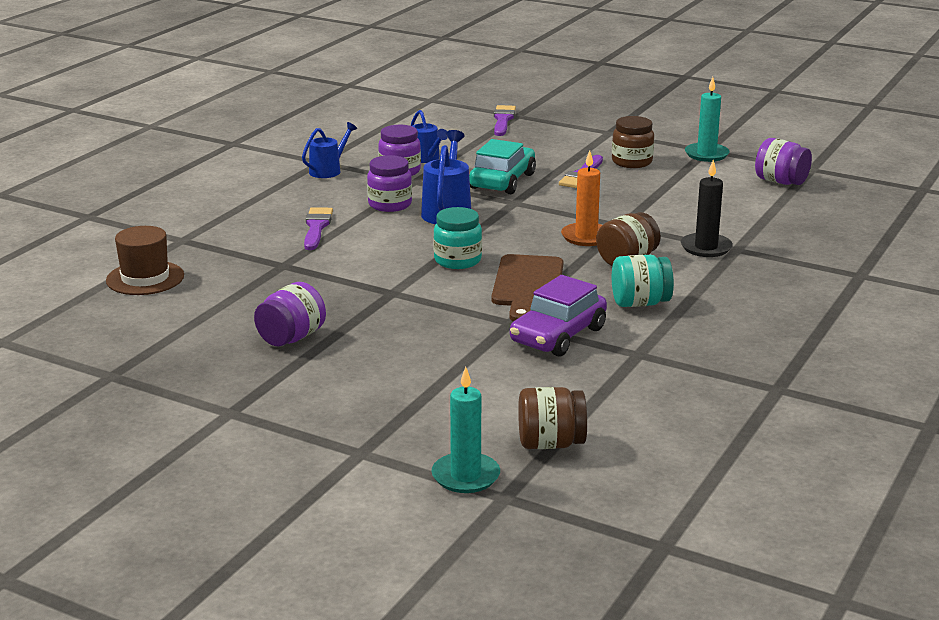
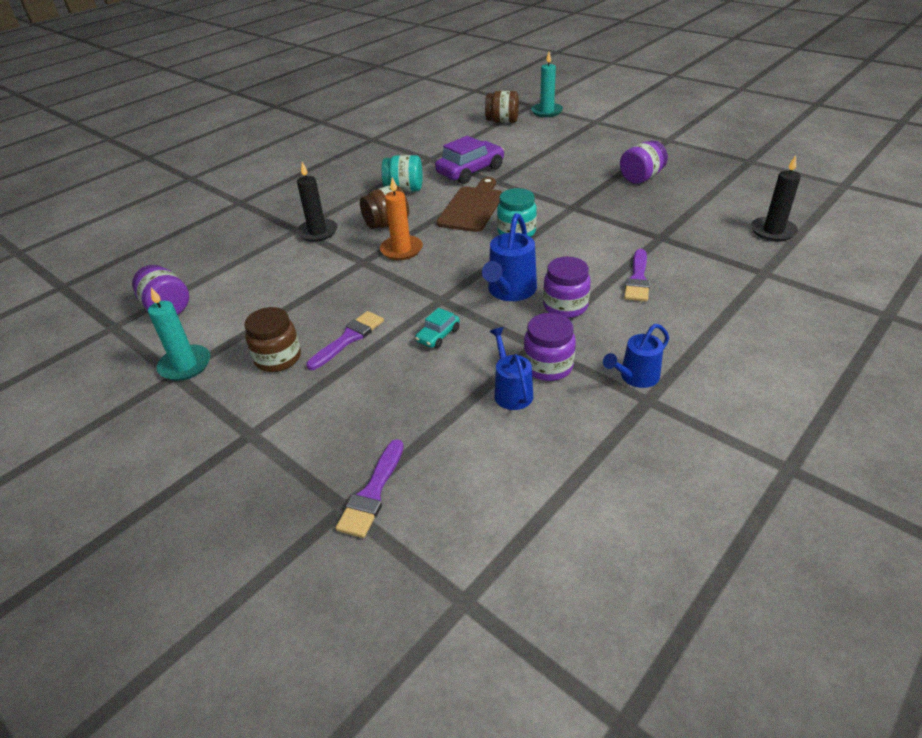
camera: 165 degrees left, 15 degrees up
(145, 278) = (773, 231): brown hat -> black candle
(502, 181) = (438, 335): turquoise car -> turquoise car, size x0.51

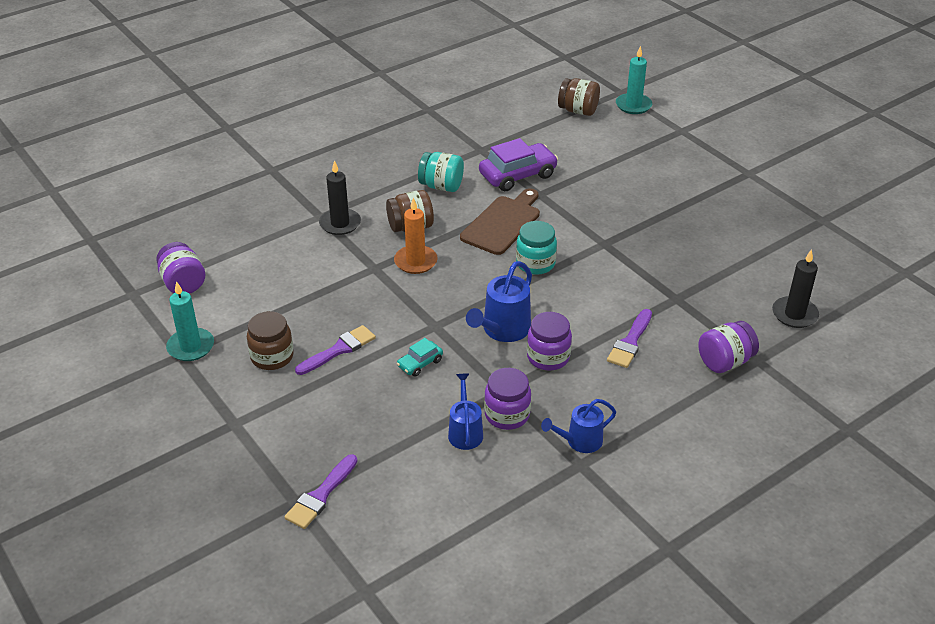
camera: 10 degrees right, 0 degrees up
(641, 178) = (694, 220): purple jar -> purple jar (724, 362)

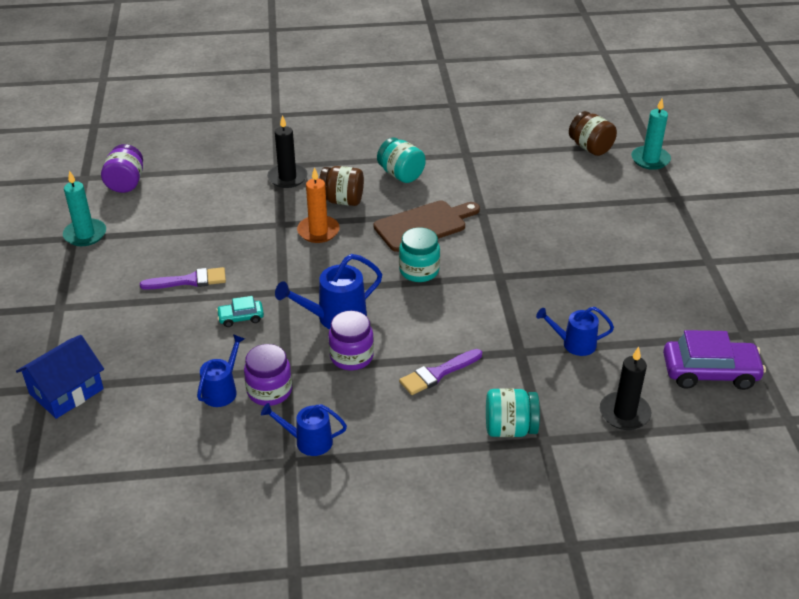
camera: 30 degrees right, 0 degrees up
(272, 357) = (135, 266): brown jar -> none
(321, 495) = (66, 391): purple brush -> blue house
(517, 175) = (478, 187): purple car -> purple car (710, 372)
(711, 276) = (574, 344): none -> blue watering can
(724, 362) = (510, 428): purple jar -> turquoise jar

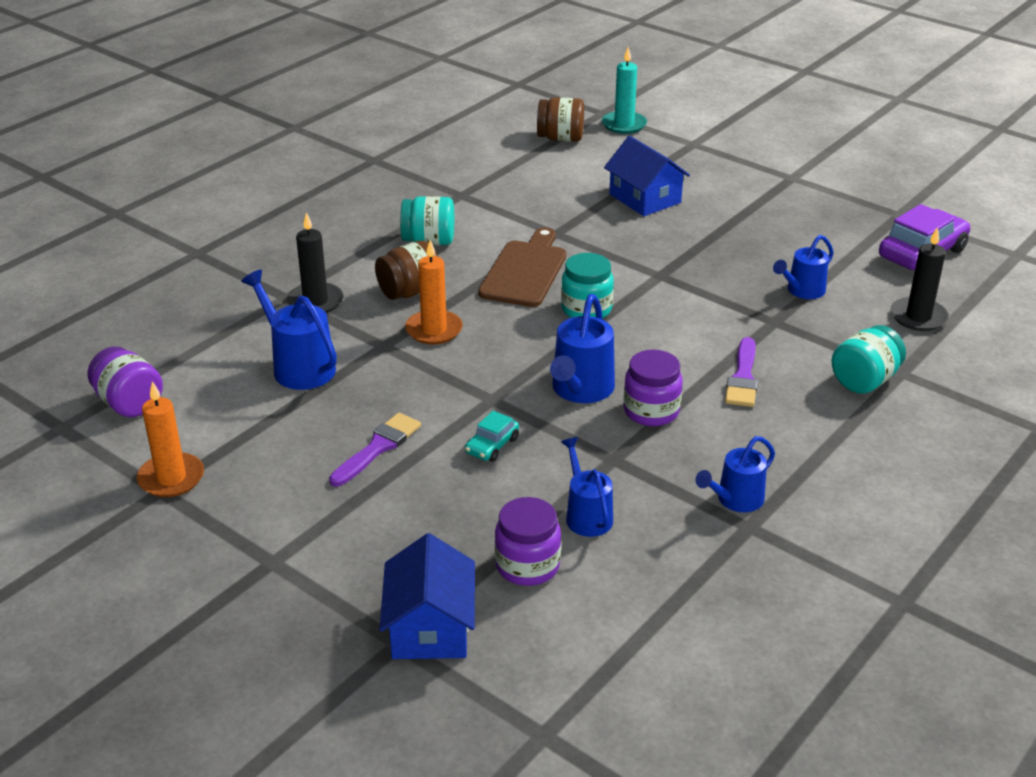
camera: 45 degrees left, 5 degrees down
(85, 234) = (171, 478): turquoise candle -> orange candle
(223, 210) = (298, 366): none -> blue watering can
(269, 391) = (630, 486): purple jar -> purple jar (527, 566)
(577, 219) = (645, 198): none -> blue house

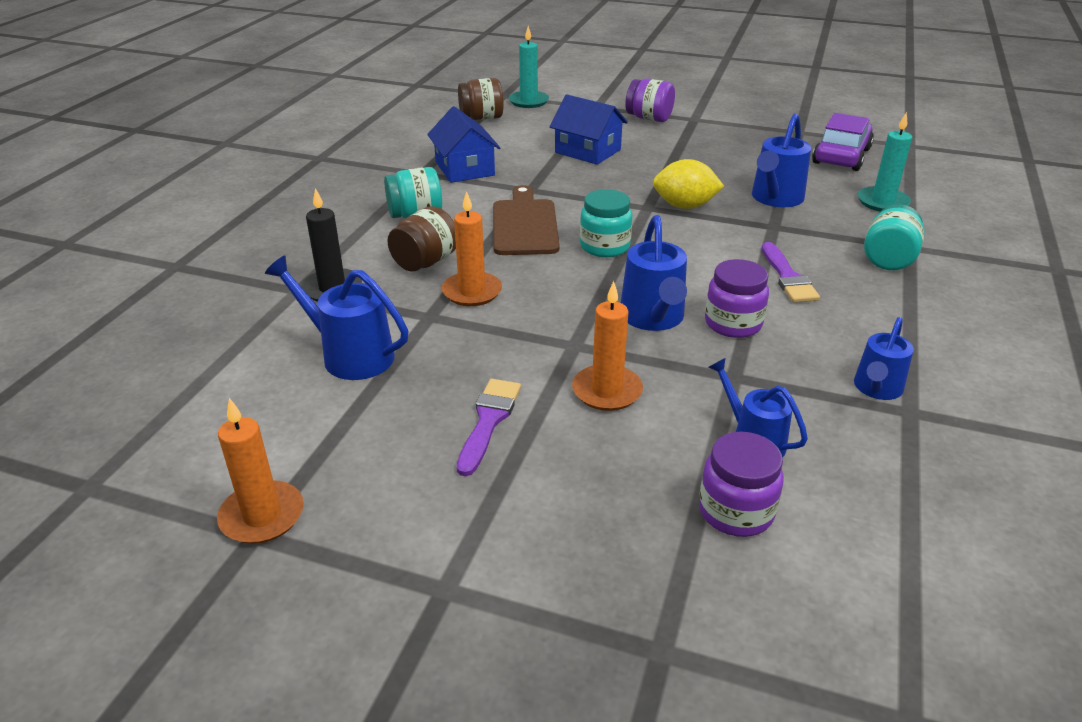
camera: 20 degrees left, 0 degrees up
(129, 403) = (167, 438): purple jar -> purple jar (649, 118)
(430, 627) = (684, 619): blue house -> blue house (464, 168)
(492, 446) = (607, 391): turquoise car -> orange candle
(699, 281) = (684, 206): none -> yellow lemon
(802, 291) = (775, 199): blue watering can -> blue watering can, size x1.50
(918, 317) = (882, 202): black candle -> turquoise candle

